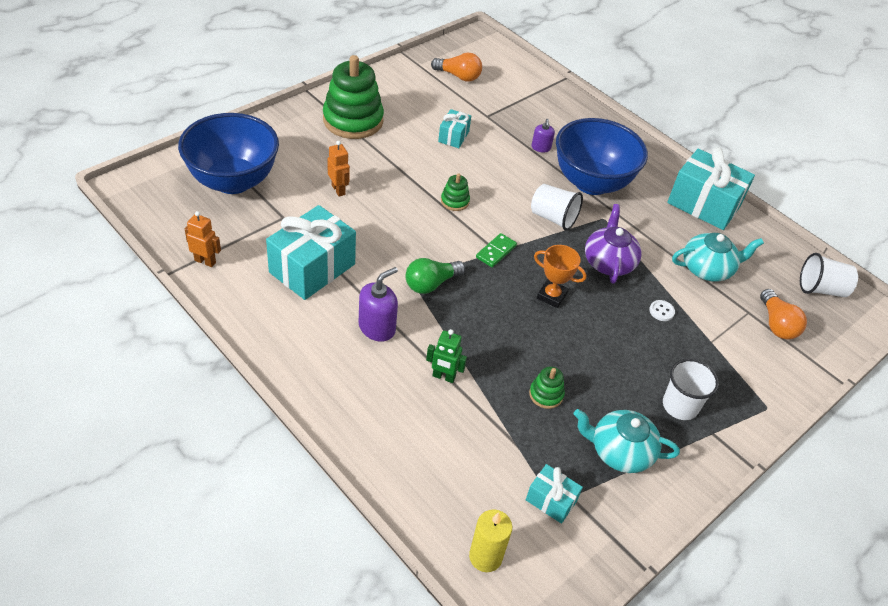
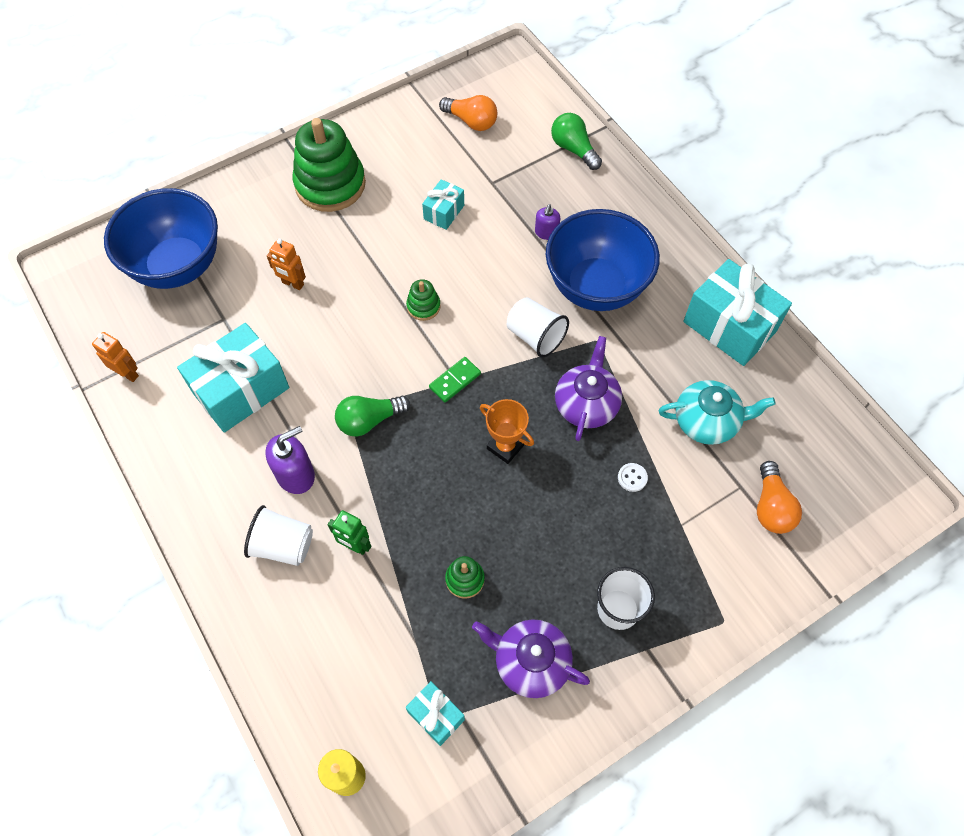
camera: 15 degrees right, 15 degrees up
(338, 190) = (293, 284): orange robot -> orange robot turned 135 degrees clockwise
(546, 93) = (573, 149): none -> green light bulb
(619, 451) = (530, 662): turquoise teapot -> purple teapot
(821, 289) = (844, 460): white cup -> white cup (283, 545)

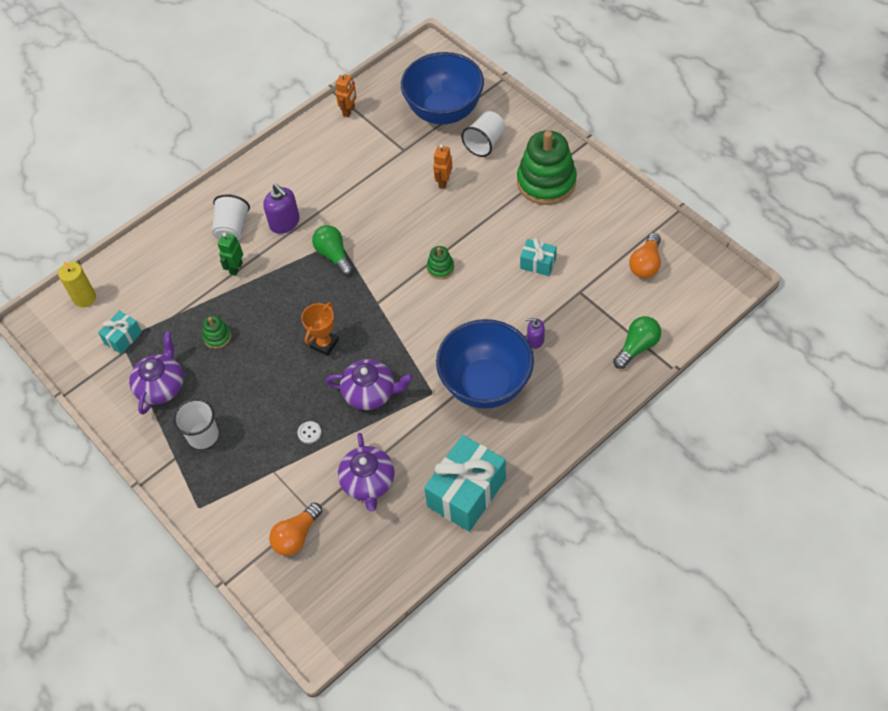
camera: 85 degrees right, 5 degrees down
(241, 390) = (346, 175): turquoise gift -> none
(455, 380) = (376, 301): green domino -> none
(535, 336) = (427, 348): white cup -> white cup (485, 143)
(707, 421) = (368, 482): turquoise teapot -> purple teapot
(771, 507) = (296, 536): orange light bulb -> orange light bulb turned 45 degrees counterclockwise

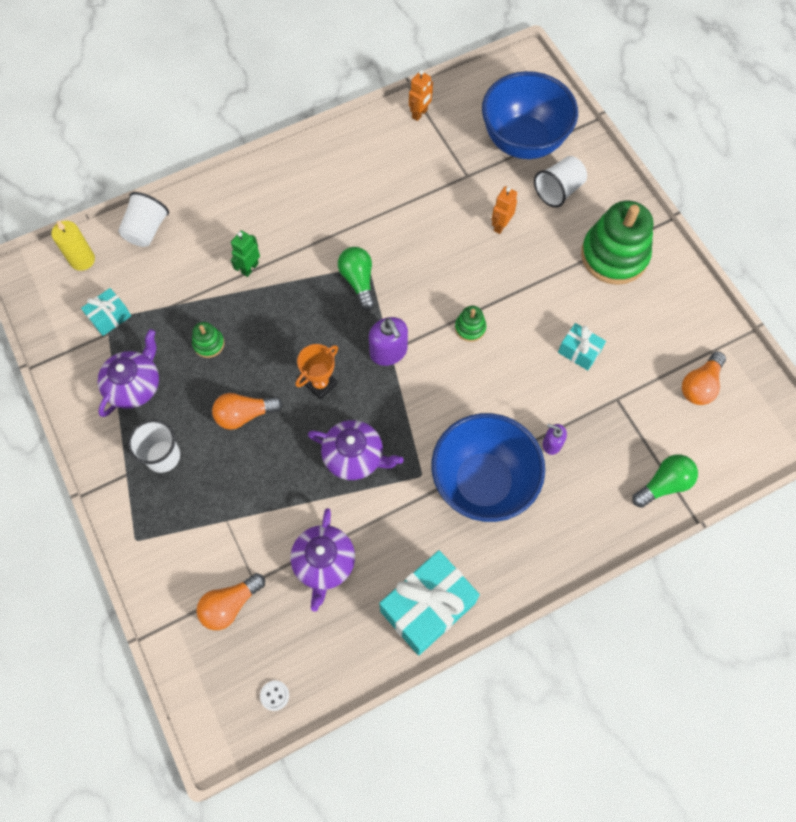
camera: 10 degrees right, 10 degrees up
(232, 228) = (258, 220): white cup -> white cup (146, 230)
(265, 384) = (244, 415): none -> orange light bulb
(285, 223) = (316, 228): purple soap dispenser -> purple soap dispenser (388, 352)
(309, 433) = (276, 485): white button -> white button (274, 695)

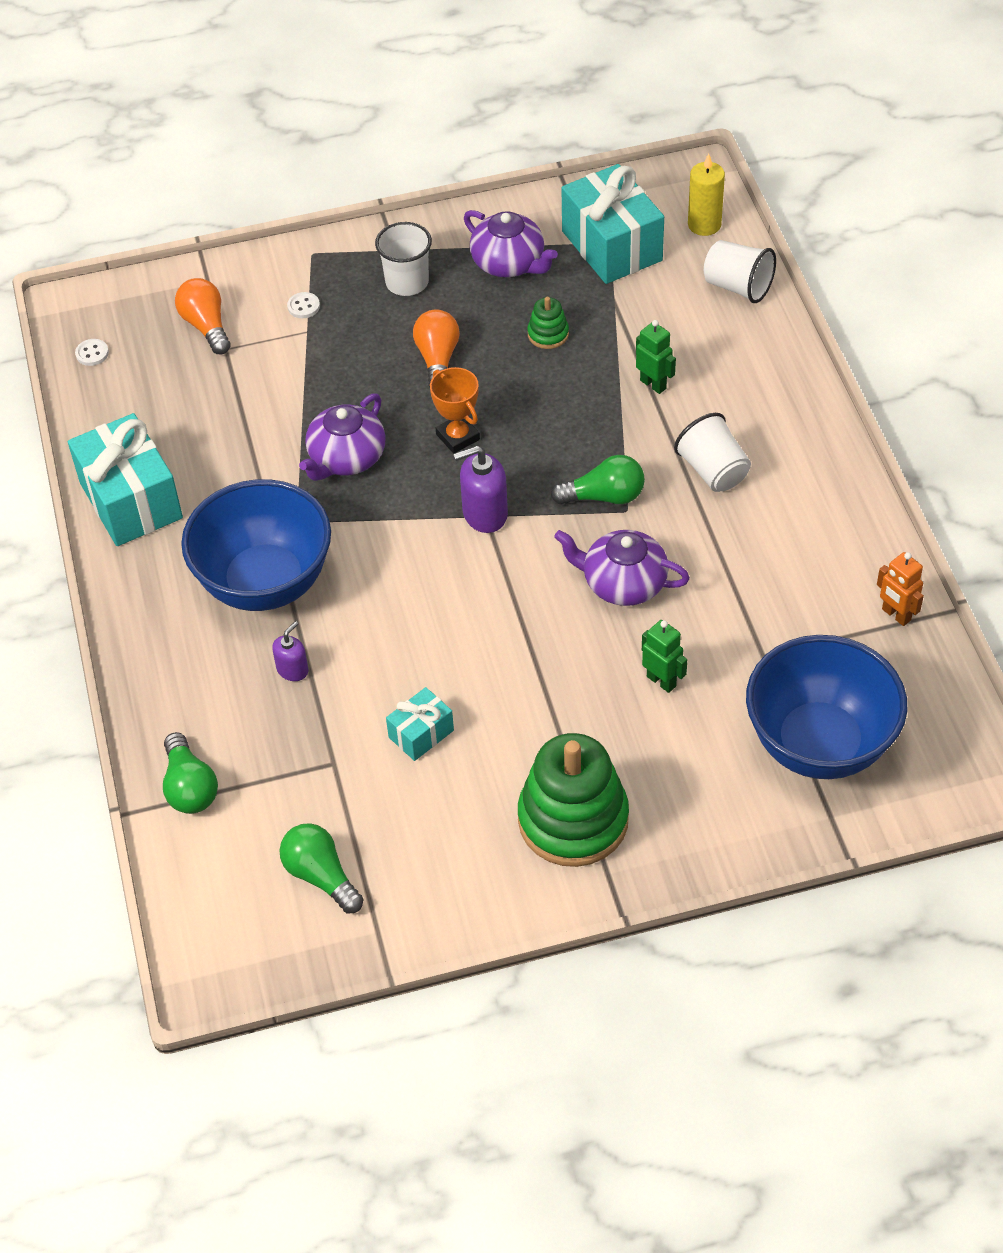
camera: 105 degrees right, 15 degrees down
(110, 317) = (612, 246): turquoise gift -> turquoise gift, size x1.97
(198, 530) = (303, 306): none -> white button
(324, 563) = (221, 412): purple teapot -> purple teapot (623, 583)
(470, 328) = (496, 610): green stacking toy -> none
(500, 225) = (661, 681): orange robot -> green robot
(558, 190) = (712, 772): white cup -> white cup (713, 471)
(700, 385) = (321, 876): orange light bulb -> green light bulb

